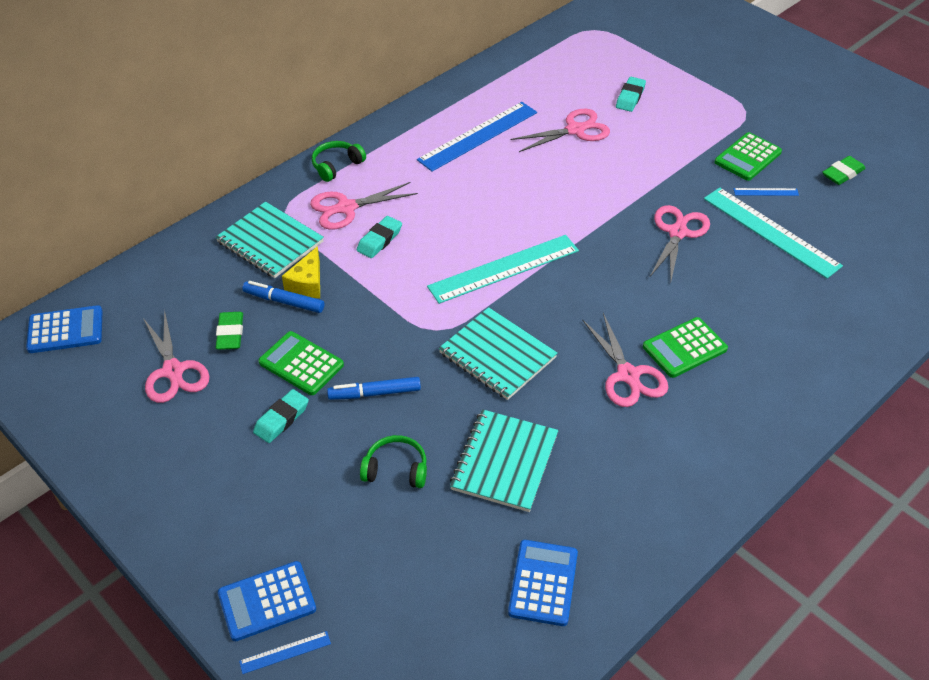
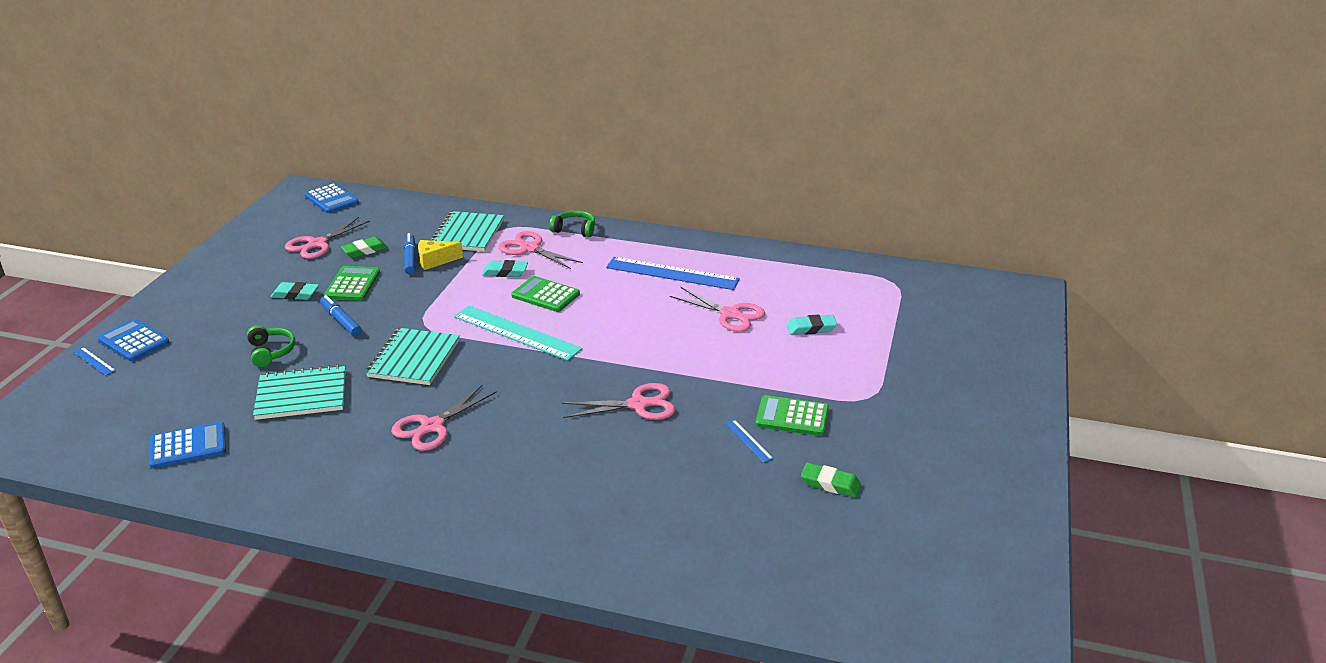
camera: 60 degrees right, 15 degrees down
(684, 348) = (486, 447): green calculator -> green calculator (545, 295)
(771, 231) = (690, 458): turquoise ruler -> none

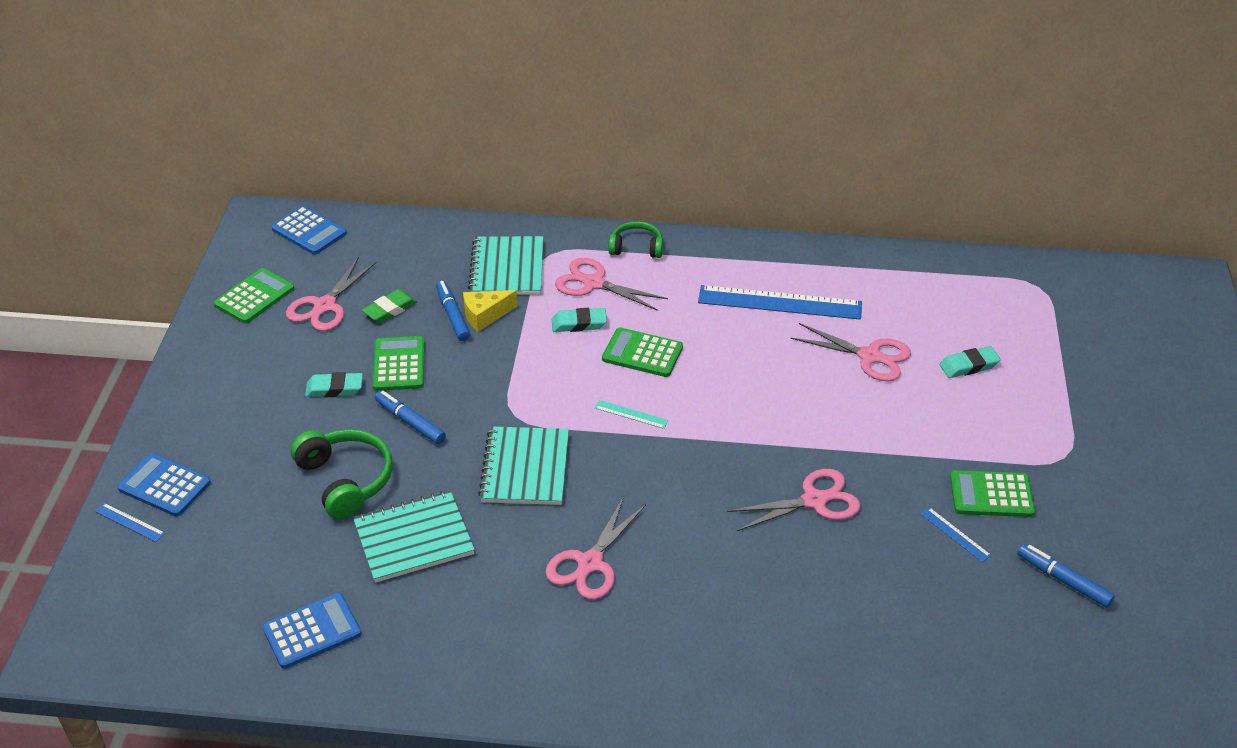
camera: 10 degrees left, 10 degrees up
(269, 234) = (254, 297): none -> green calculator
(271, 352) = (346, 480): green headphones -> green headphones, size x1.57
(516, 333) = (631, 414): turquoise ruler -> turquoise ruler, size x0.43
(830, 484) = (1063, 580): green eraser -> blue marker

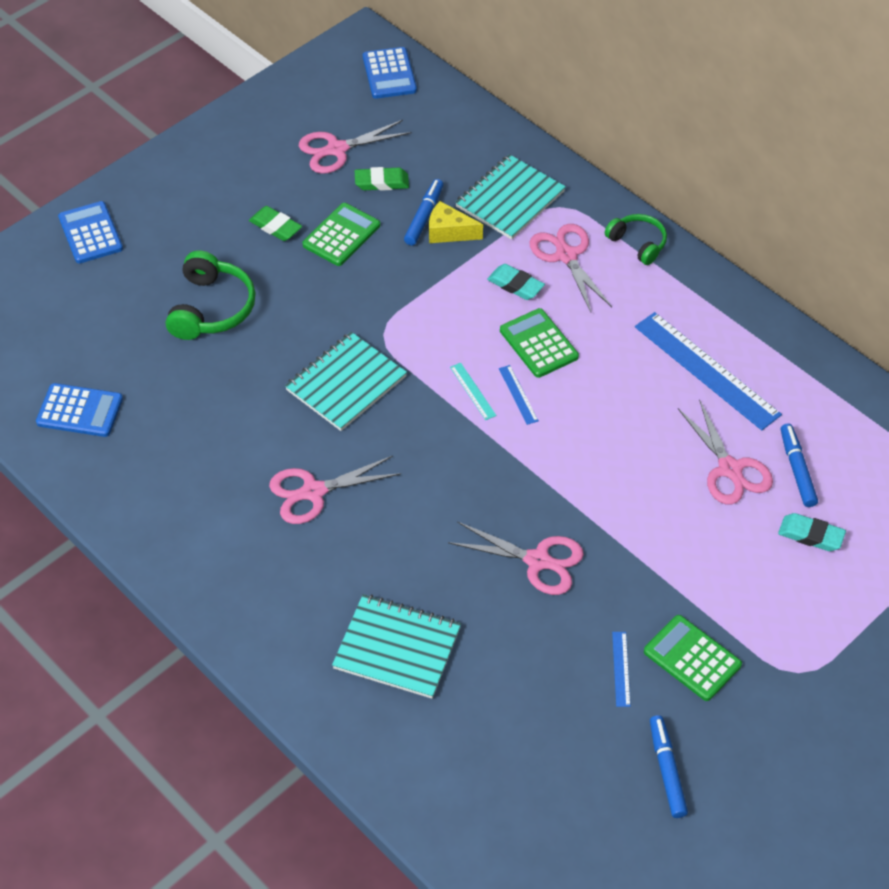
camera: 40 degrees right, 10 degrees up
(130, 522) = (44, 247): blue ruler -> blue ruler (518, 394)
(254, 297) = (294, 110): green calculator -> none
(334, 389) = (275, 227): turquoise eraser -> green eraser
(410, 422) = (301, 290): blue marker -> blue marker (797, 470)
(413, 538) = (212, 386): turquoise notebook -> turquoise notebook (397, 648)

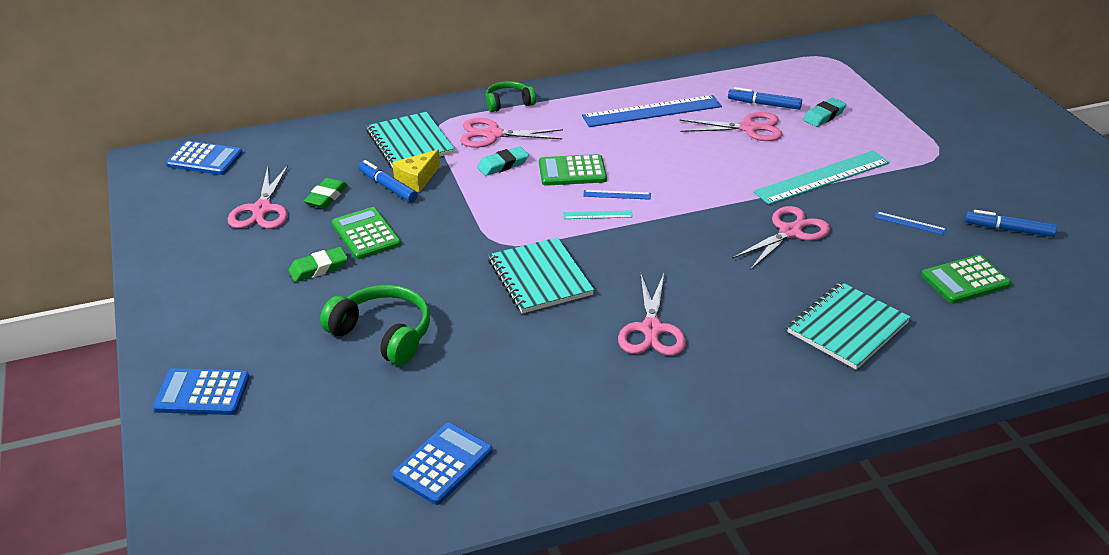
camera: 65 degrees left, 15 degrees down
(666, 565) = (822, 177): none -> turquoise ruler
(692, 658) = (911, 191): green calculator -> green calculator (965, 280)

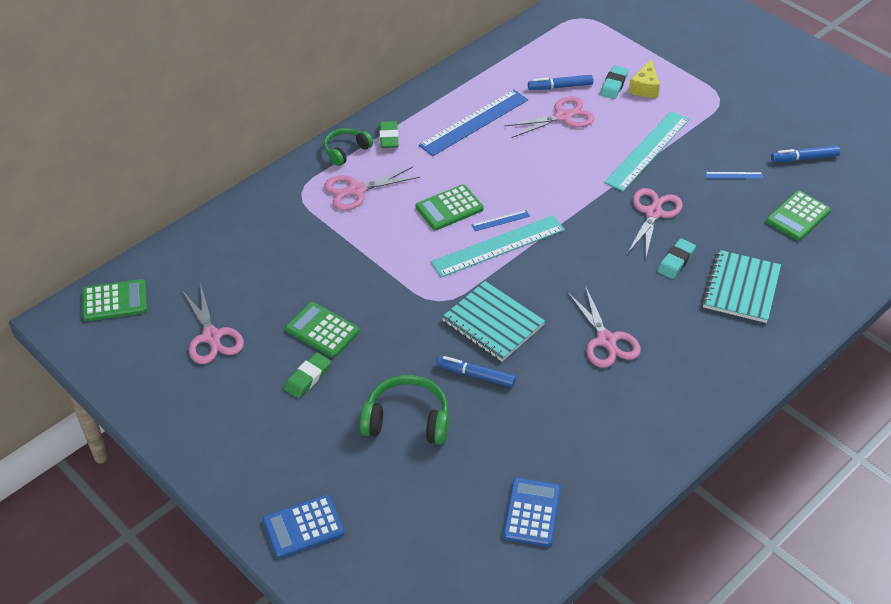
camera: 25 degrees left, 10 degrees up
(204, 159) = (115, 301): blue calculator -> green calculator
(326, 197) = (259, 304): green eraser -> green eraser (389, 137)
(387, 187) = (305, 276): blue marker -> blue marker (476, 375)
(410, 142) = (289, 222): turquoise notebook -> none
(417, 179) = (324, 260): yellow cheese -> yellow cheese (645, 87)
(503, 165) = (387, 220): turquoise eraser -> turquoise eraser (676, 261)
(597, 215) = (498, 246): turquoise ruler -> turquoise ruler, size x2.33

